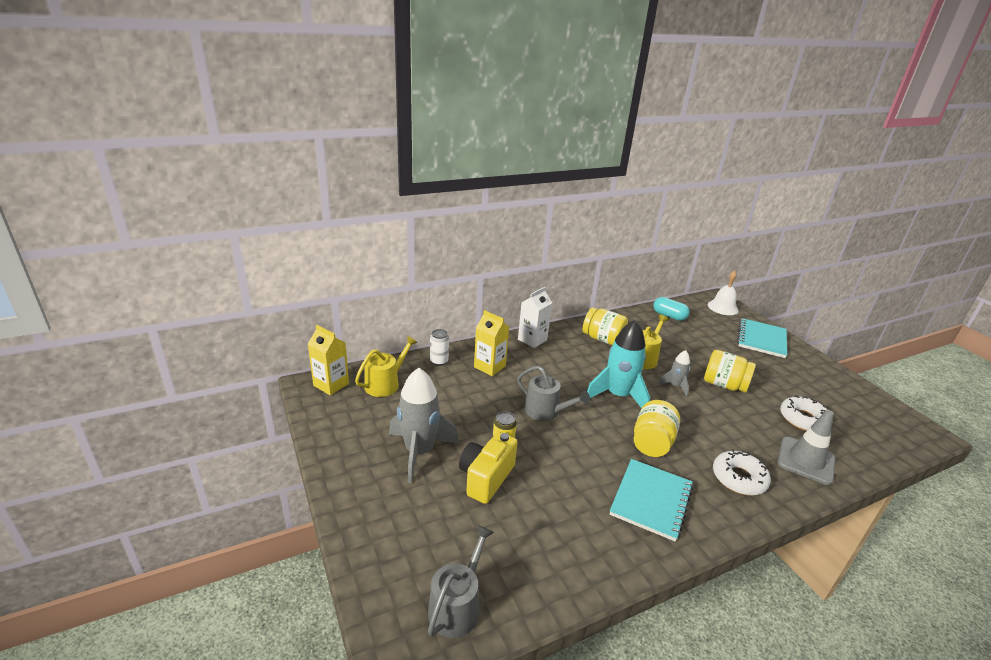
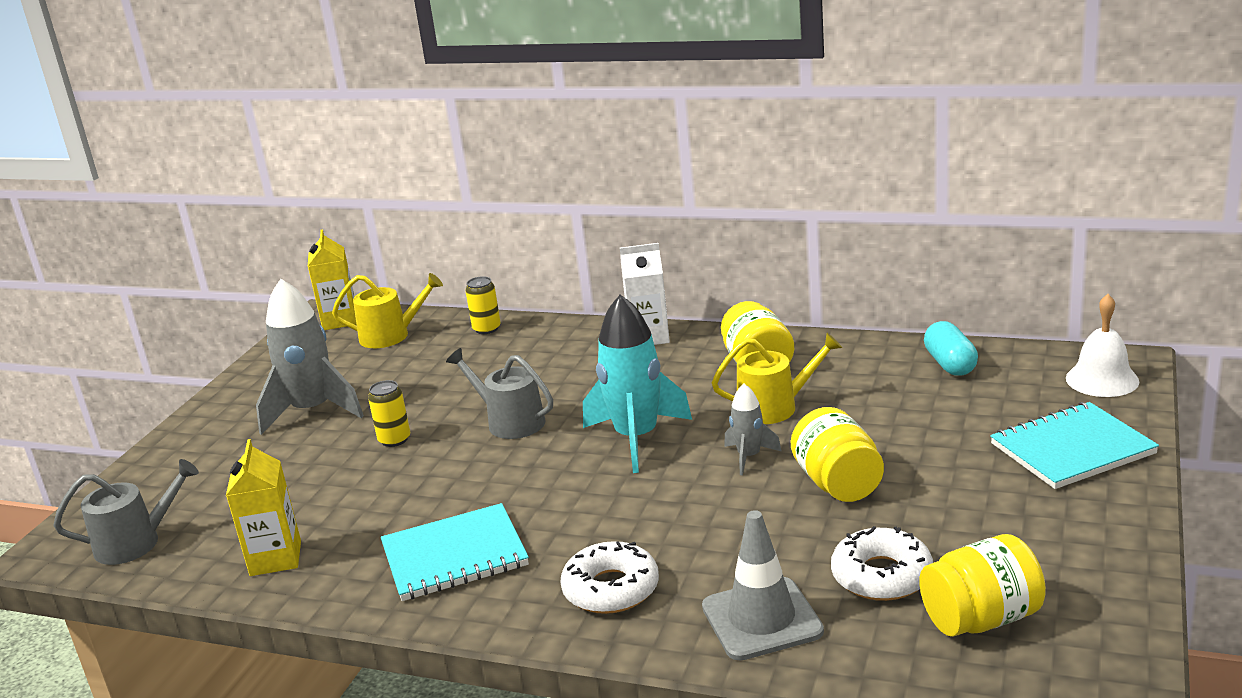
camera: 50 degrees right, 5 degrees down
(439, 361) = (486, 329): white can -> yellow can
(486, 478) = (330, 459): yellow camera -> none
(489, 366) = (534, 352): yellow carton -> yellow carton (275, 558)
(546, 411) = (510, 422): grey watering can -> grey watering can turned 135 degrees clockwise
(652, 442) = (575, 504): yellow jar -> yellow jar (981, 619)

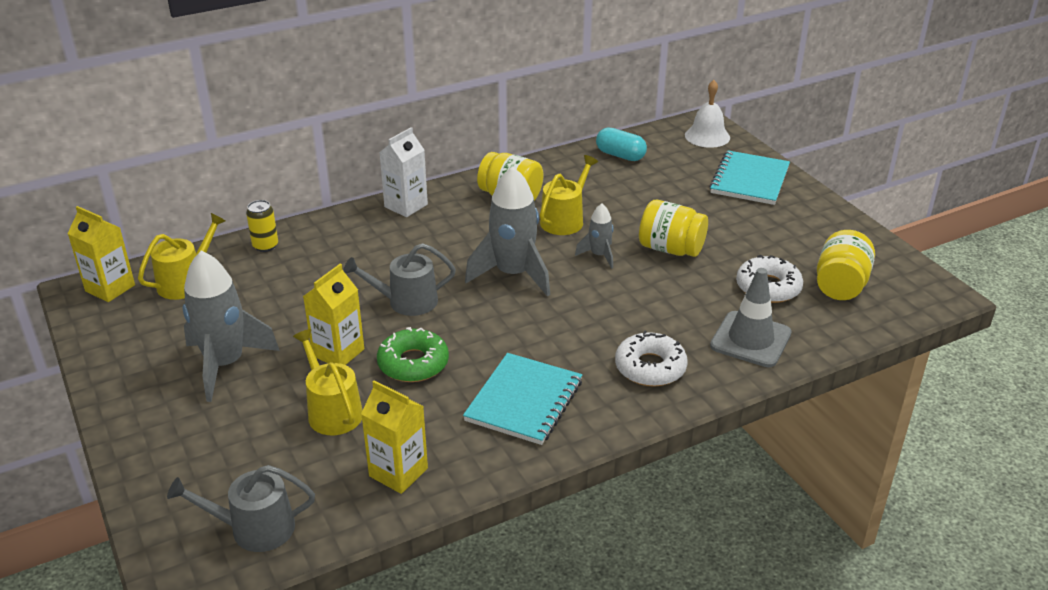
camera: 50 degrees left, 10 degrees up
(135, 543) = (254, 528): grey watering can -> grey watering can turned 120 degrees counterclockwise
(315, 484) = (332, 411): none -> yellow watering can
(394, 440) = (338, 352): yellow can -> yellow carton
(429, 476) = (413, 363): none -> green donut
(637, 438) = (513, 274): turquoise rocket -> grey rocket

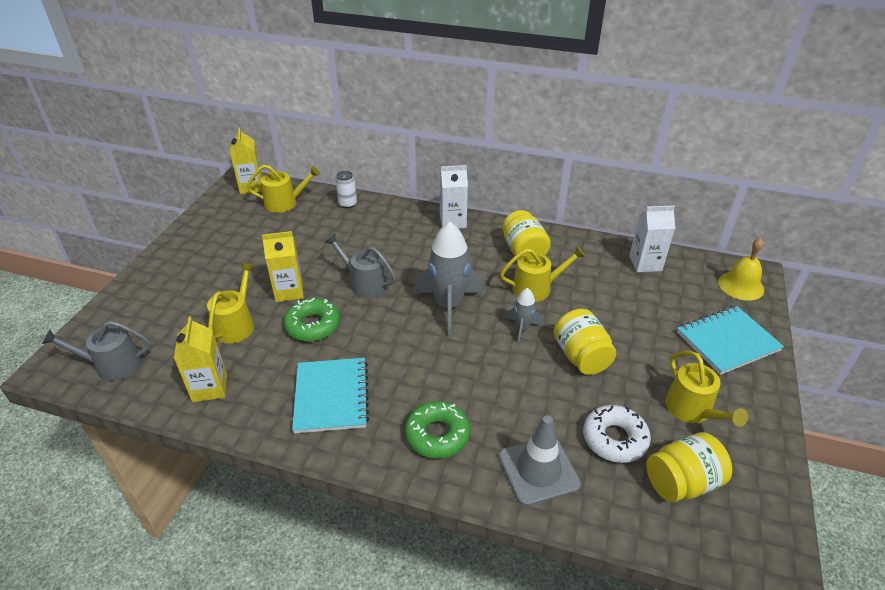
camera: 45 degrees right, 5 degrees up
(225, 364) = (234, 261): grey rocket -> none
(254, 528) = (113, 365): grey watering can -> grey watering can turned 45 degrees counterclockwise
(265, 245) = (347, 204): yellow can -> white can
(524, 401) = (331, 396): turquoise notebook -> turquoise notebook turned 75 degrees counterclockwise
(620, 155) = (645, 263): turquoise capsule -> white carton
(650, 367) = (437, 435): white donut -> green donut
(707, 136) = (741, 285): white bell -> yellow bell
(787, 238) = (692, 410): none -> yellow watering can

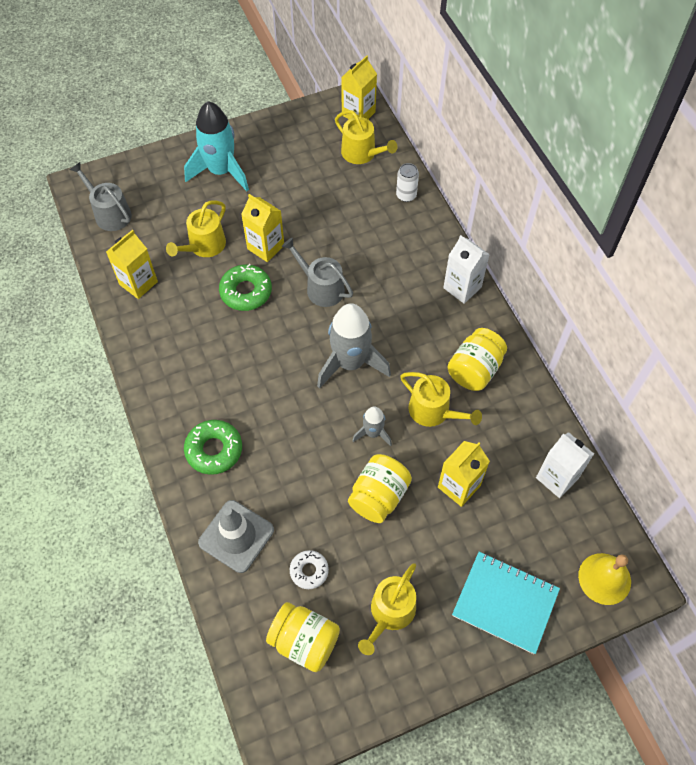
camera: 50 degrees right, 20 degrees up
(186, 275) = (221, 171): none -> turquoise rocket
(236, 324) = (204, 246): yellow watering can -> yellow watering can turned 150 degrees clockwise
(331, 396) = (192, 359): turquoise notebook -> none
(365, 283) = (321, 288): grey watering can -> grey watering can turned 45 degrees counterclockwise
(611, 310) = (459, 486): none -> yellow carton
(614, 439) = (309, 571): white donut -> white donut, size x0.63

